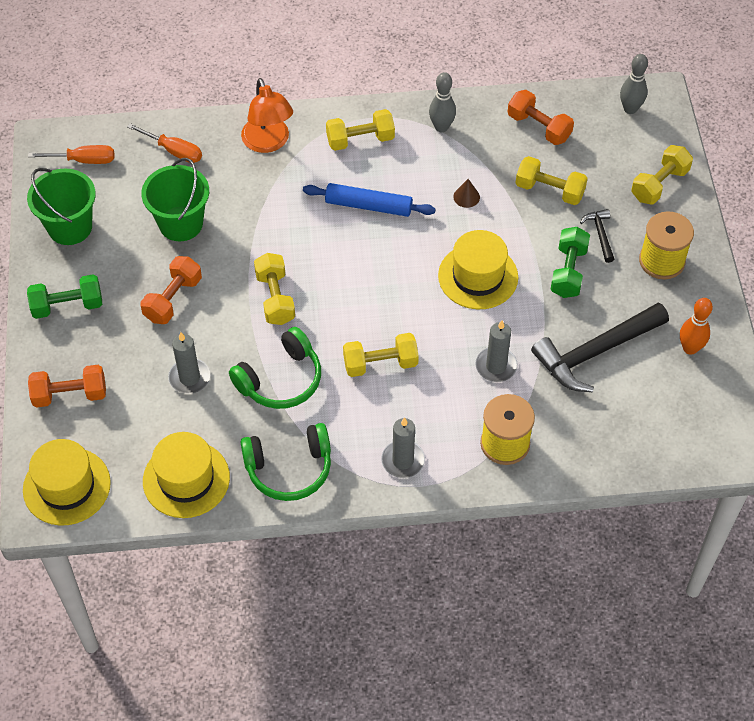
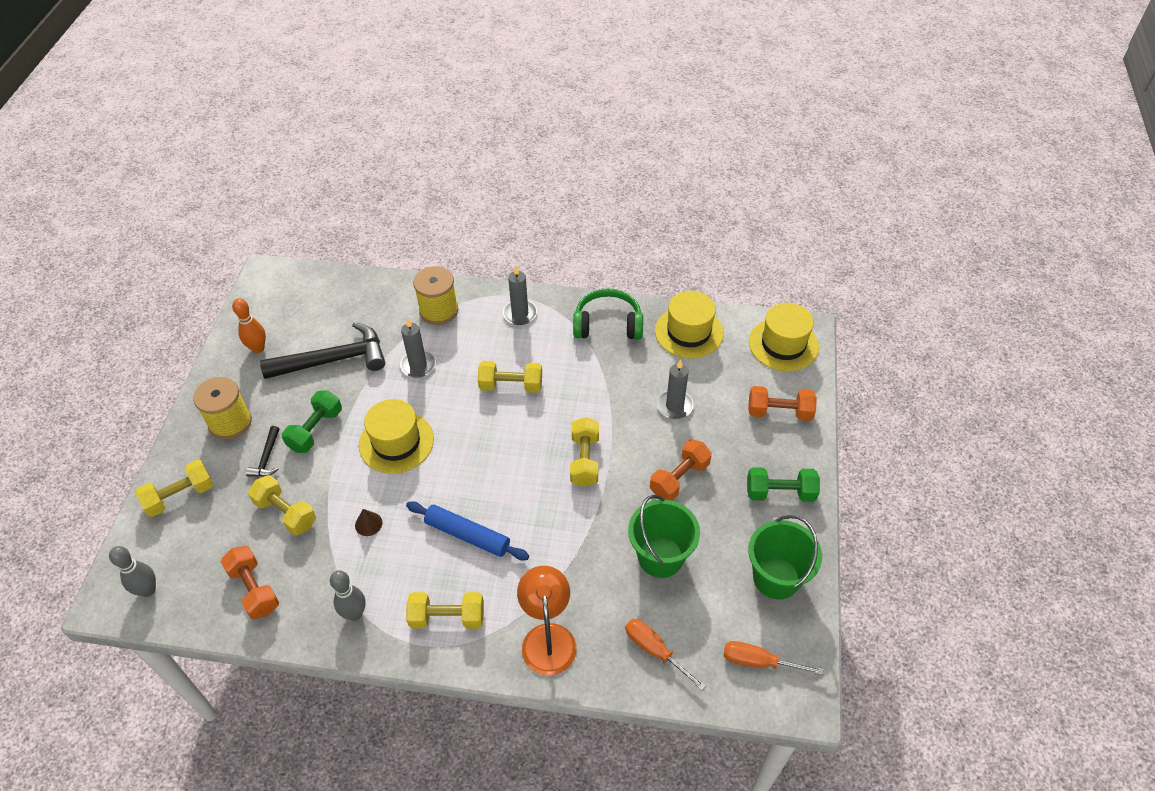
camera: 165 degrees left, 5 degrees down
(281, 380) = (597, 389): green headphones -> none

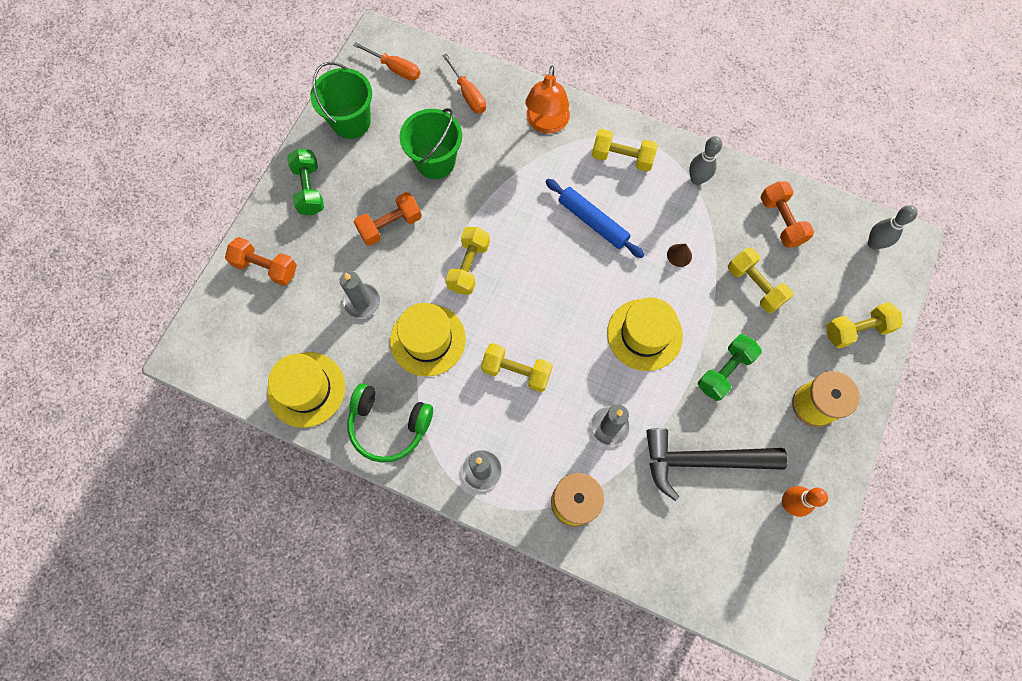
camera: 165 degrees left, 20 degrees up
(267, 458) = (774, 350): black hammer -> none
(780, 493) = (309, 189): green dumbbell -> green dumbbell turned 60 degrees clockwise
(783, 344) = (217, 345): yellow hat -> yellow hat (428, 340)

